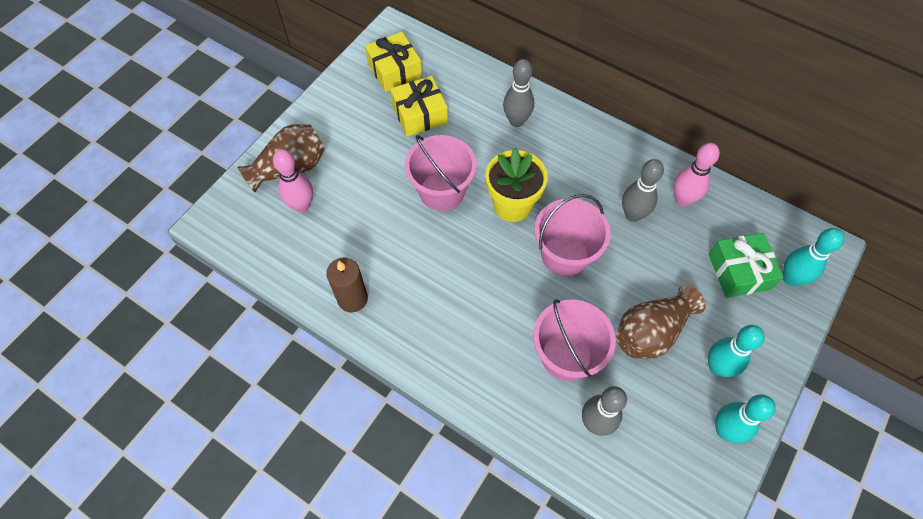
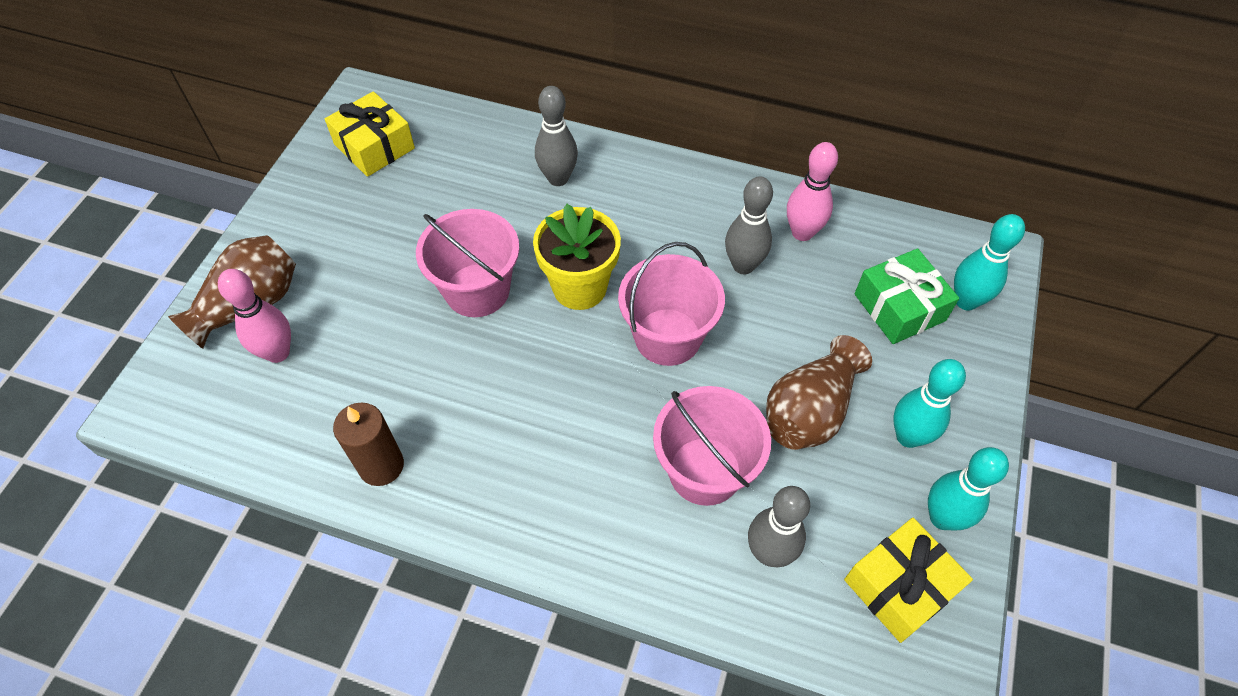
camera: 15 degrees left, 5 degrees down
(420, 114) = (423, 196): yellow gift -> yellow gift (899, 586)

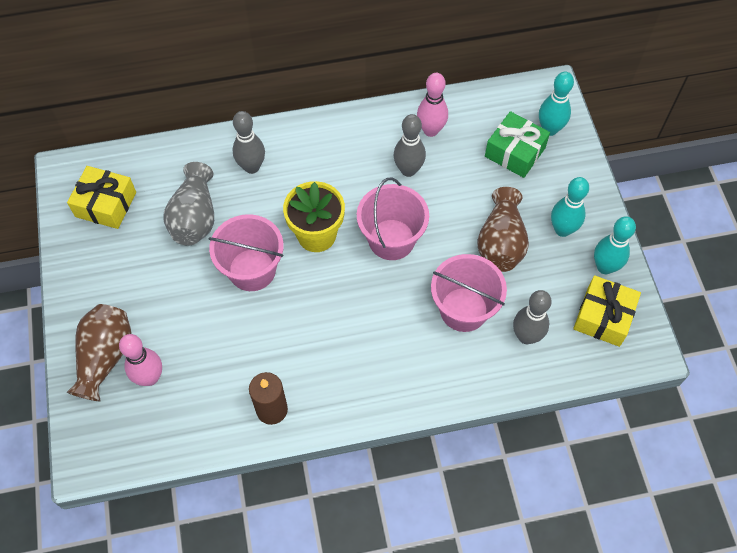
camera: 30 degrees left, 5 degrees up
(456, 203) = (195, 217): none -> grey vase

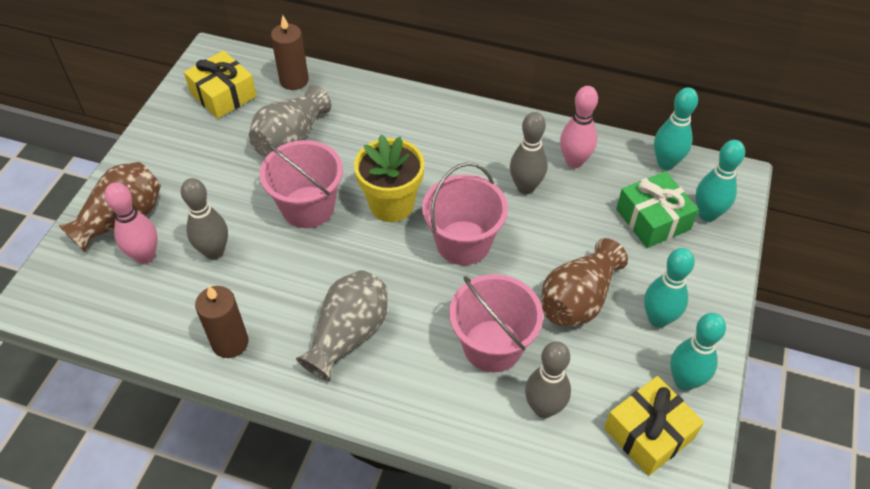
camera: 30 degrees right, 10 degrees down
(158, 162) = (294, 80): none -> brown candle
(252, 167) = (374, 119): grey bowling pin -> grey bowling pin (214, 252)
(356, 356) = (348, 334): none -> grey vase
(497, 100) = (666, 163): none -> turquoise bowling pin

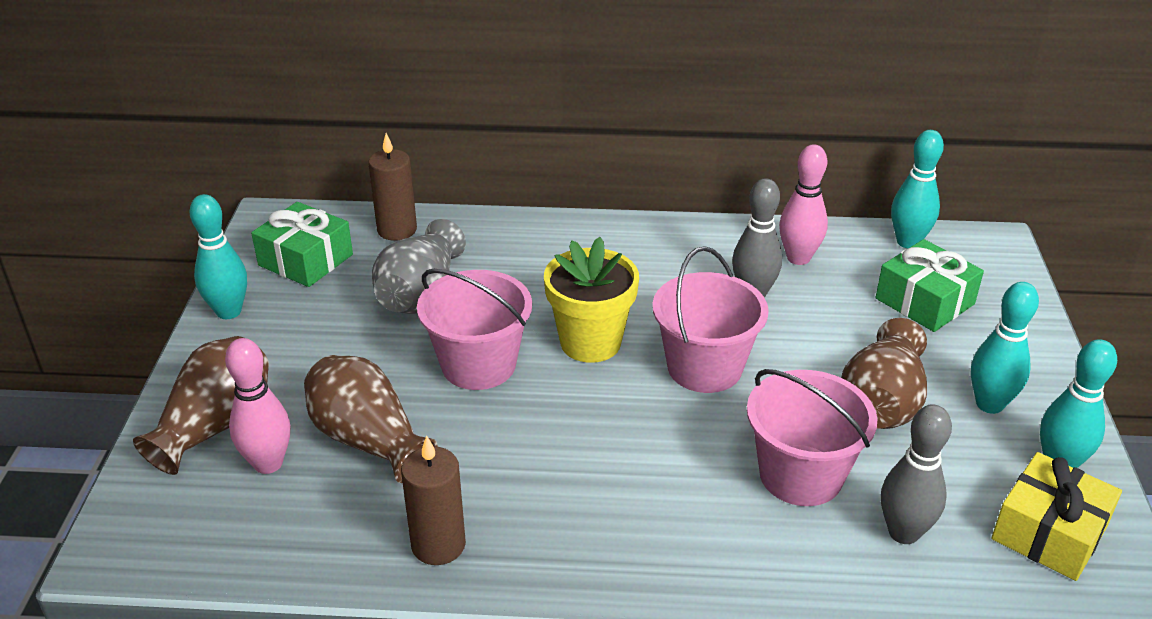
camera: 15 degrees left, 15 degrees down
(214, 252) = (368, 440): grey bowling pin -> brown vase
(223, 95) = (305, 260): yellow gift -> green gift
(348, 334) = (602, 501): grey vase -> none
(707, 214) = (985, 285): turquoise bowling pin -> turquoise bowling pin (229, 311)

